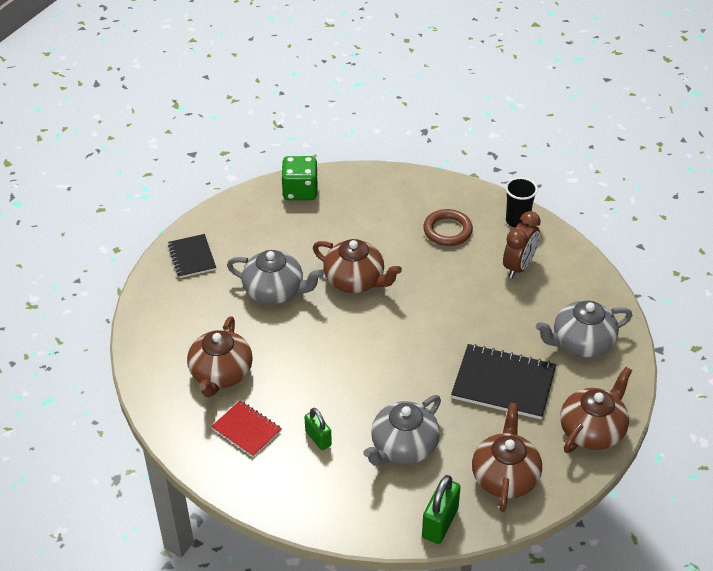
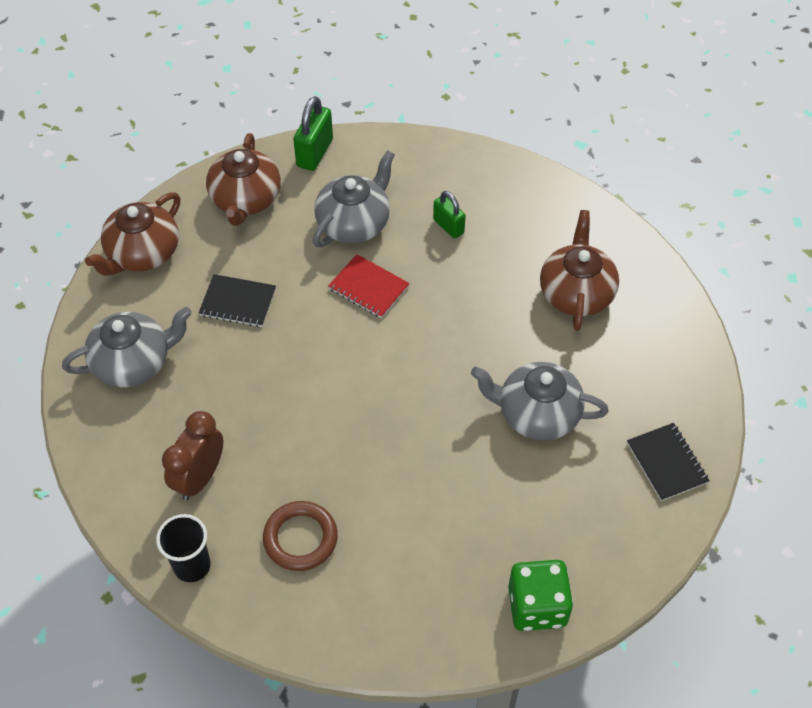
camera: 175 degrees right, 10 degrees up
(246, 430) = (529, 230): red notebook -> red notebook (368, 287)
(355, 280) = (429, 438): brown teapot -> none
(503, 383) = (238, 302): black notebook -> black notebook, size x0.60

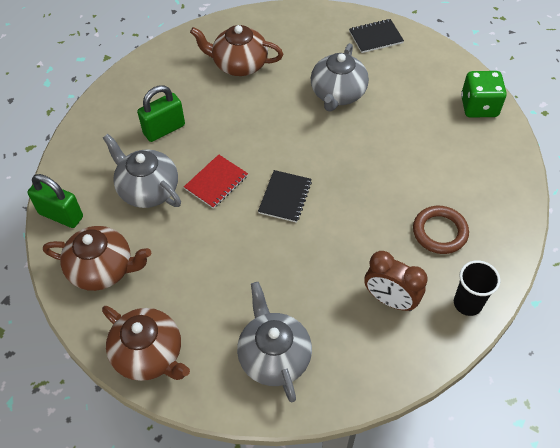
camera: 85 degrees left, 0 degrees up
(238, 302) = (218, 274): black notebook -> black notebook (285, 197)
(448, 226) = (164, 129): green padlock -> green padlock, size x1.52

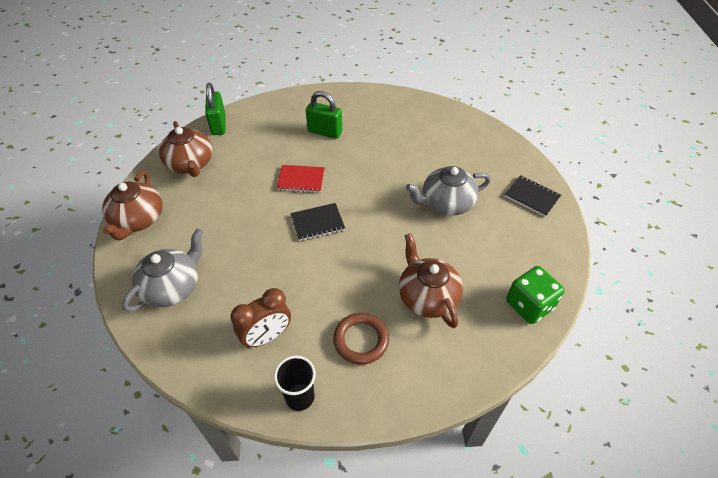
camera: 55 degrees right, 5 degrees down
(148, 189) = (268, 150): grey teapot -> none
(239, 64) = (419, 136): brown teapot -> brown teapot (427, 296)
(390, 300) = (267, 336): brown clock -> brown clock turned 120 degrees counterclockwise

